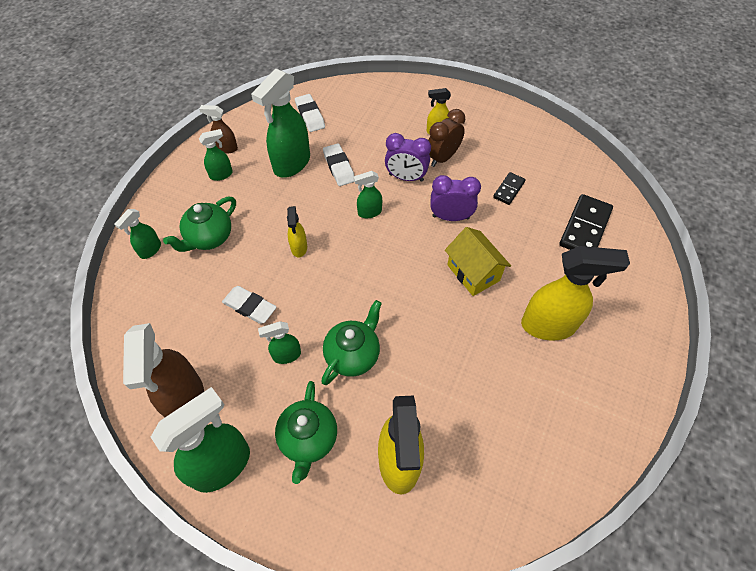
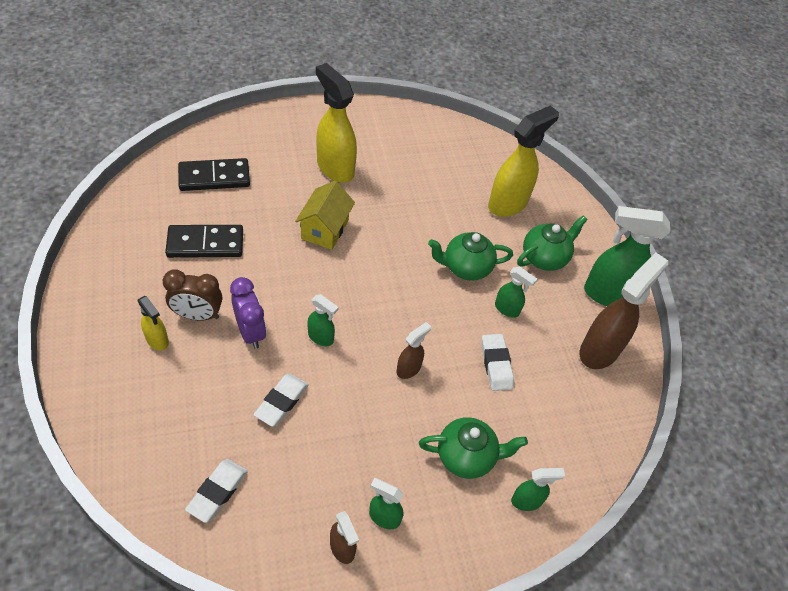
camera: 135 degrees left, 5 degrees down
(291, 164) = (312, 453): green spray bottle -> none
(299, 248) = (409, 369): yellow spray bottle -> brown spray bottle
(450, 217) = (275, 271): purple clock -> none
(509, 190) = (205, 243): black domino -> black domino, size x1.78

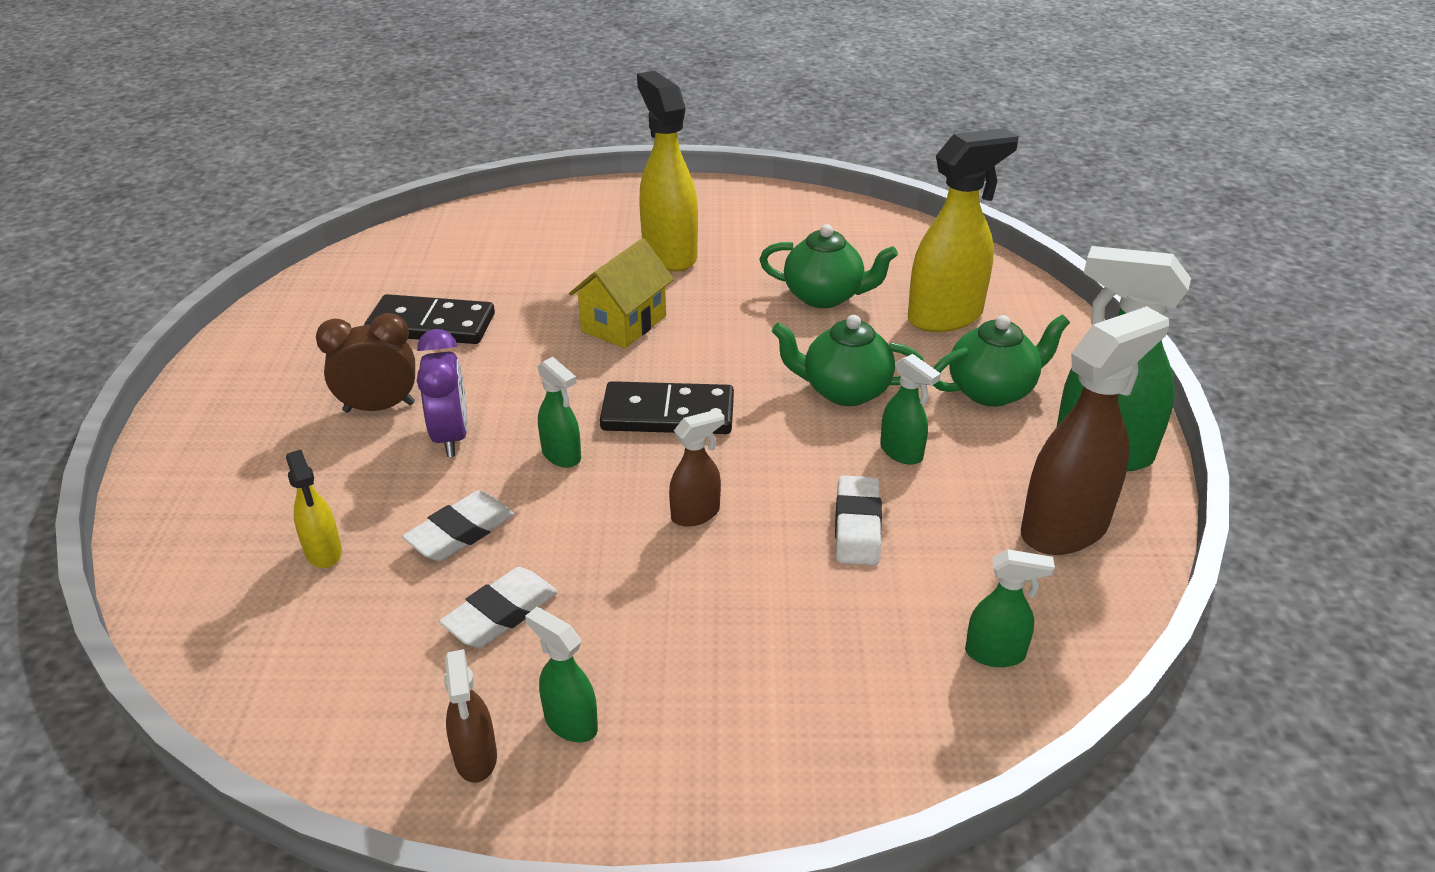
camera: 20 degrees right, 15 degrees down
(157, 340) = (303, 431): yellow spray bottle -> yellow spray bottle (324, 552)
(197, 315) = (379, 407): brown clock -> brown clock turned 150 degrees clockwise
(214, 177) = (480, 252): black domino -> black domino (668, 414)
(218, 492) = (300, 641): white eraser -> white eraser (501, 614)
(466, 456) = (757, 654): green teapot -> green teapot (825, 296)
(527, 501) = (854, 741): green spray bottle -> green spray bottle (995, 654)

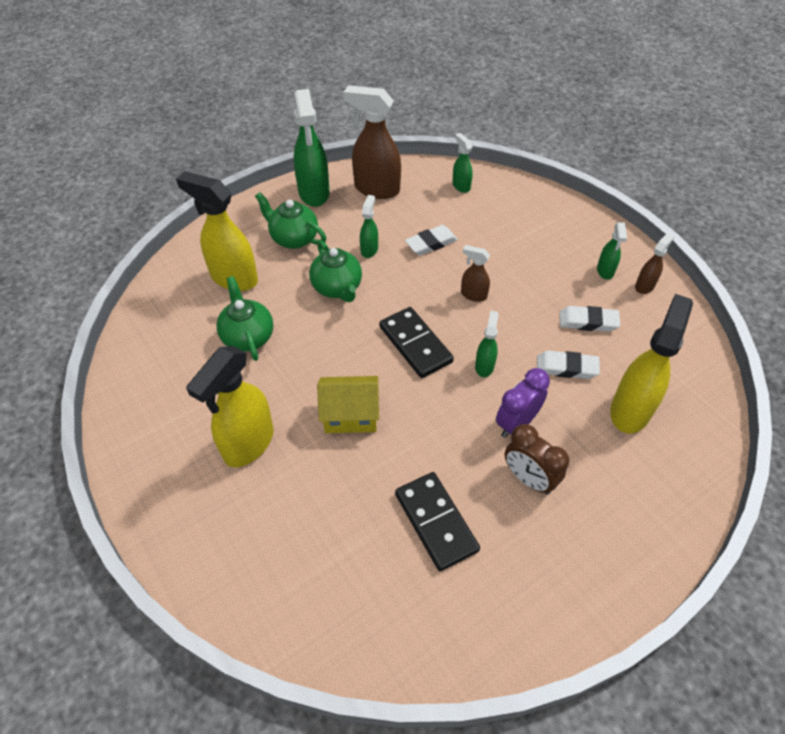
camera: 125 degrees left, 15 degrees up
(324, 552) = (630, 410): yellow spray bottle -> yellow spray bottle, size x1.97

